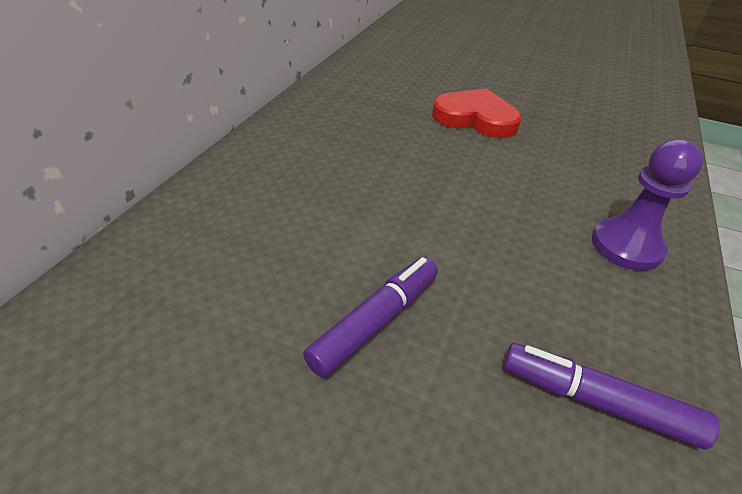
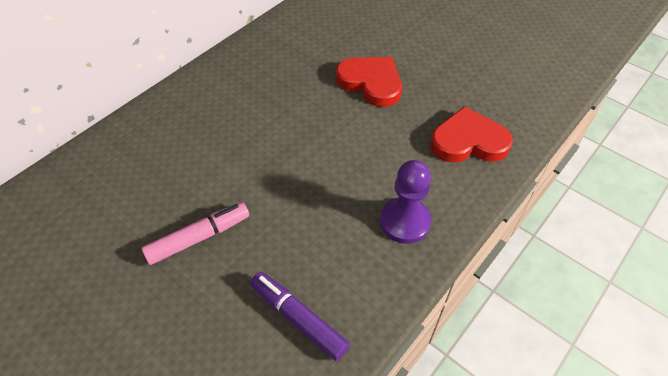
camera: 20 degrees right, 10 degrees up
(376, 322) = (199, 238): purple marker -> pink marker
(621, 156) = (468, 141): none -> red heart

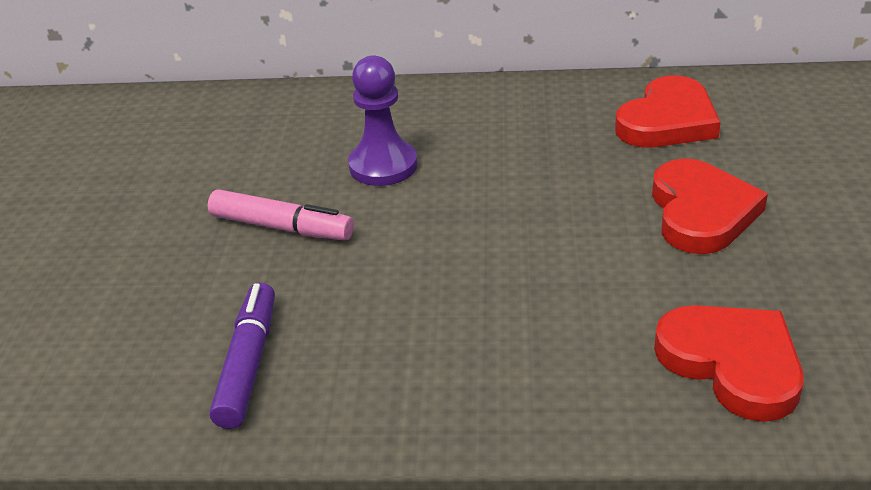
camera: 55 degrees right, 15 degrees down
(297, 46) = (667, 121): none -> red heart
(405, 221) = (495, 376): purple pawn -> purple pawn (383, 166)

